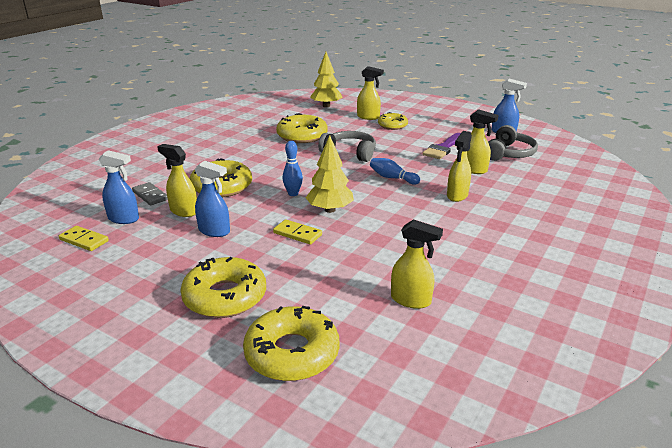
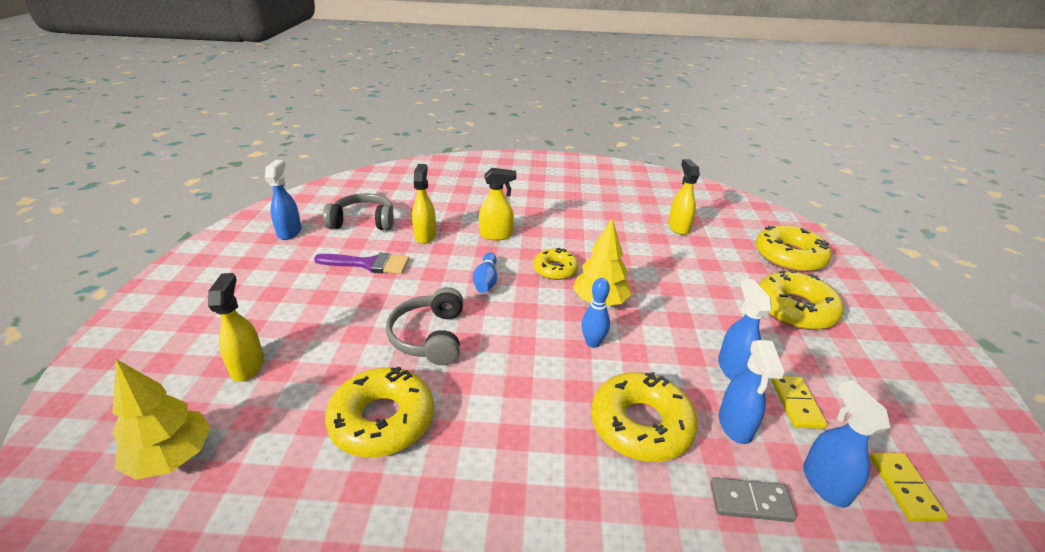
camera: 120 degrees left, 5 degrees up
(150, 195) = (750, 502): grey domino -> grey domino turned 75 degrees clockwise
(183, 211) = (735, 426): yellow spray bottle -> blue spray bottle
(297, 234) = (666, 306): yellow domino -> yellow domino (796, 404)
(392, 125) = (288, 326): yellow donut -> yellow donut (555, 269)

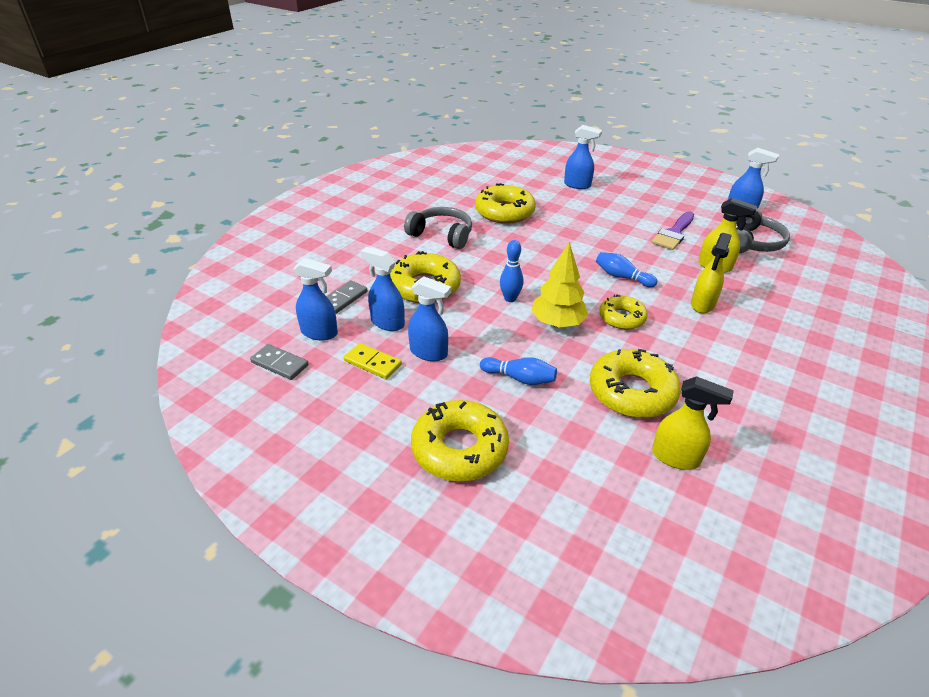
camera: 120 degrees right, 5 degrees up
(172, 457) = (524, 167): yellow tree -> none
(248, 366) = (577, 185): yellow spray bottle -> blue spray bottle
(430, 336) = (565, 238): grey headphones -> grey headphones (442, 235)
(693, 302) = (520, 378): none -> blue bowling pin
(789, 256) = (552, 532): yellow donut -> yellow donut (632, 392)
(904, 488) = (280, 364): yellow domino -> grey domino

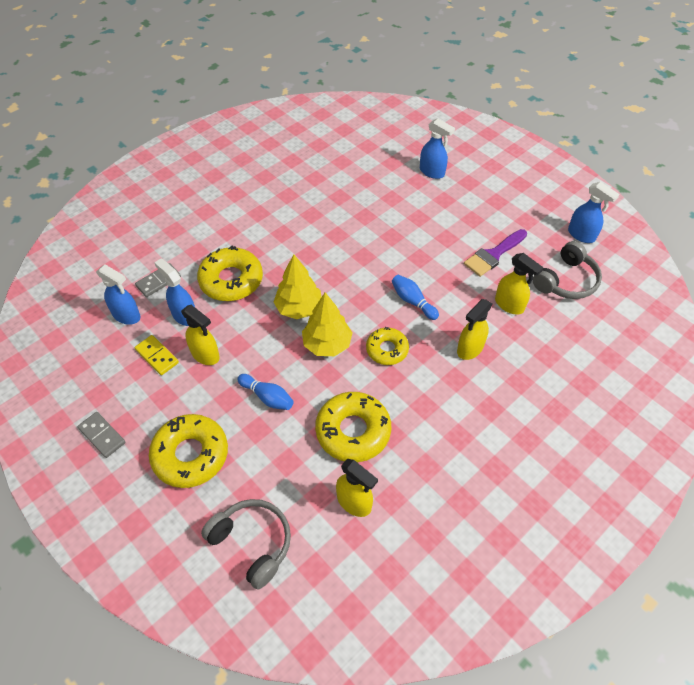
camera: 15 degrees right, 15 degrees up
(280, 364) = (86, 342): grey domino -> grey domino (102, 435)
(429, 353) = (205, 355): blue spray bottle -> yellow spray bottle
(442, 235) = (271, 219): grey headphones -> grey headphones (252, 543)
(504, 212) = (343, 198): yellow donut -> none
(510, 299) = (299, 308): blue bowling pin -> yellow tree

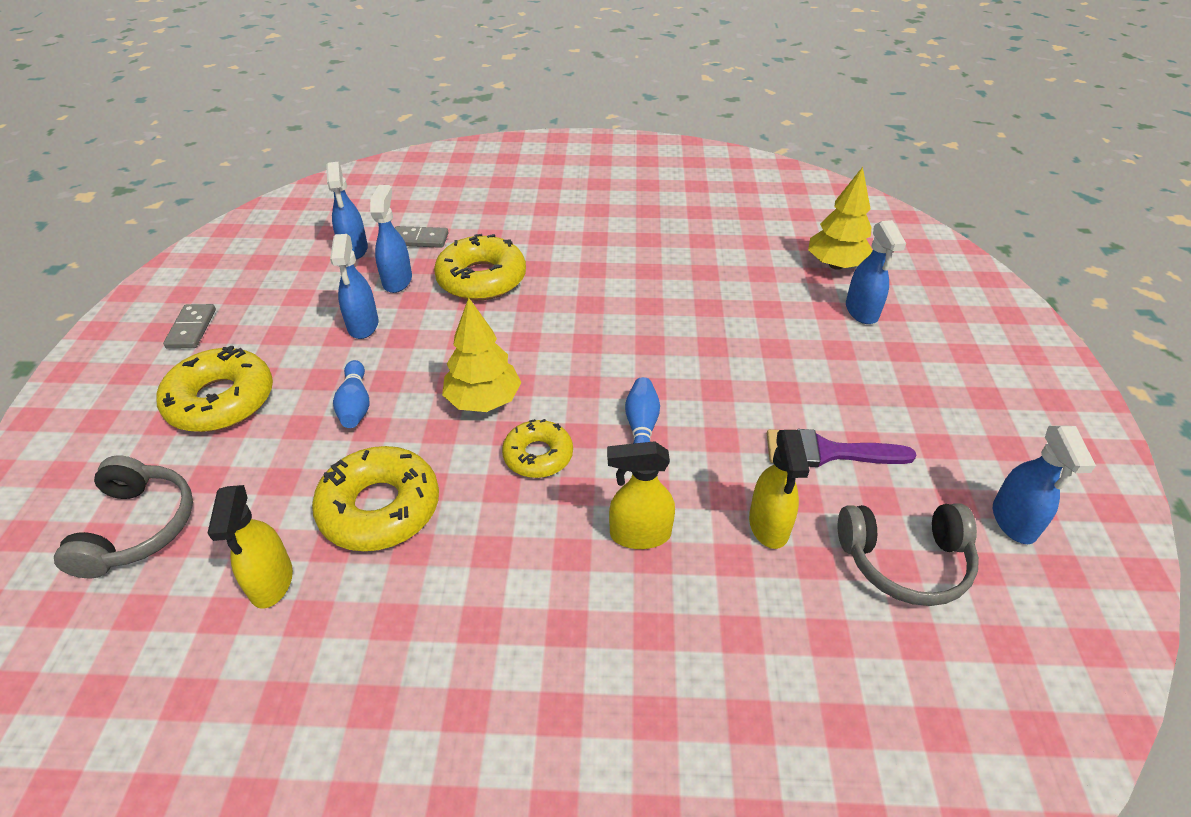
camera: 45 degrees right, 10 degrees down
(157, 356) = (325, 298): yellow domino -> none
(205, 355) = (363, 326): yellow spray bottle -> blue spray bottle
(299, 308) = (506, 346): yellow tree -> yellow tree (836, 265)

